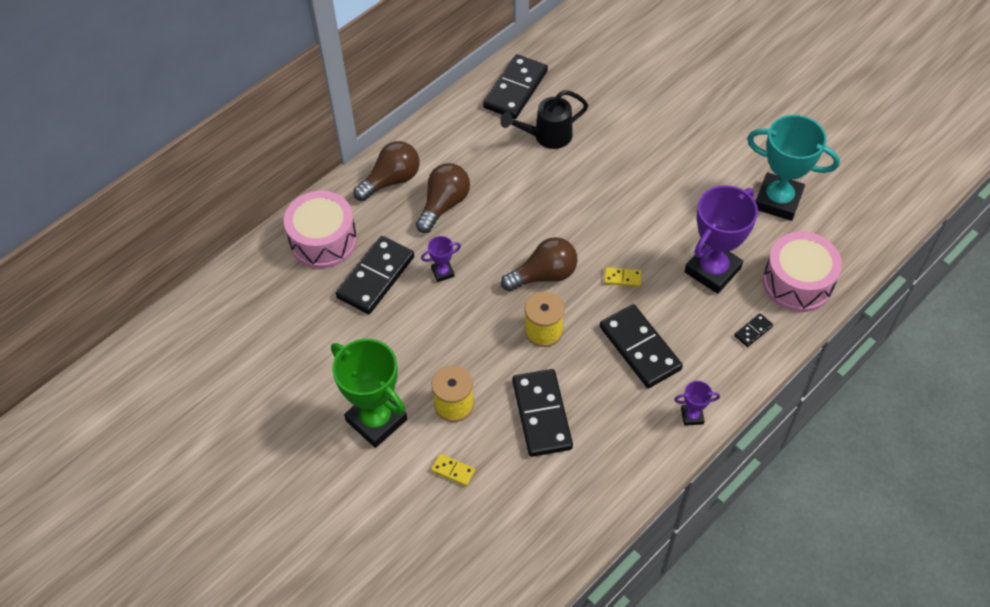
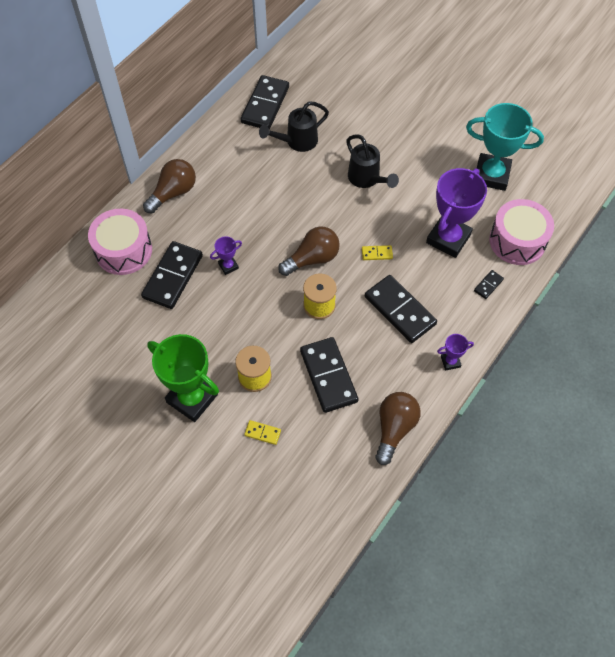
camera: 10 degrees left, 5 degrees up
(444, 205) = (220, 209): brown light bulb -> brown light bulb (394, 429)
(624, 189) = (367, 179): none -> black watering can

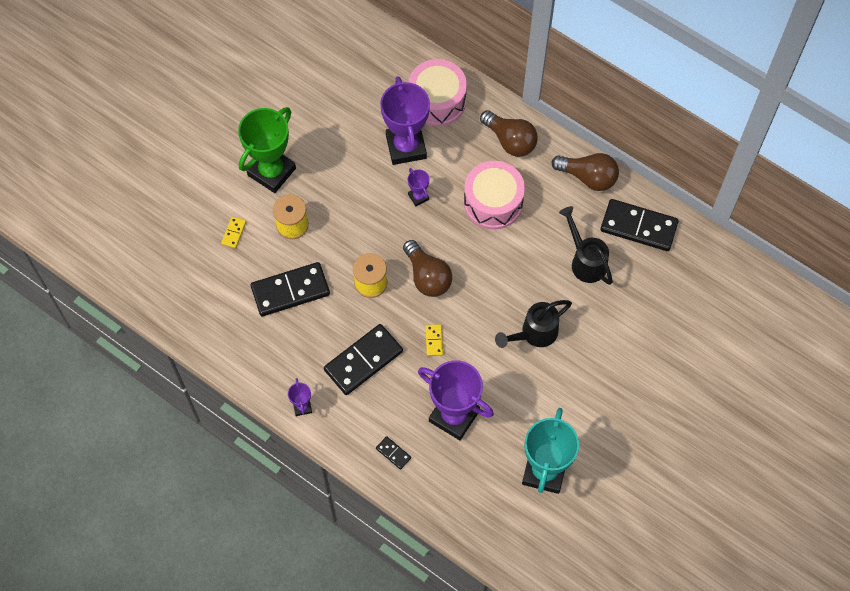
camera: 90 degrees right, 5 degrees up
(172, 276) = (406, 147): black domino -> purple trophy
(394, 429) = (232, 349): brown light bulb -> brown light bulb (588, 177)
(517, 241) = (451, 490): pink drum -> pink drum (493, 202)

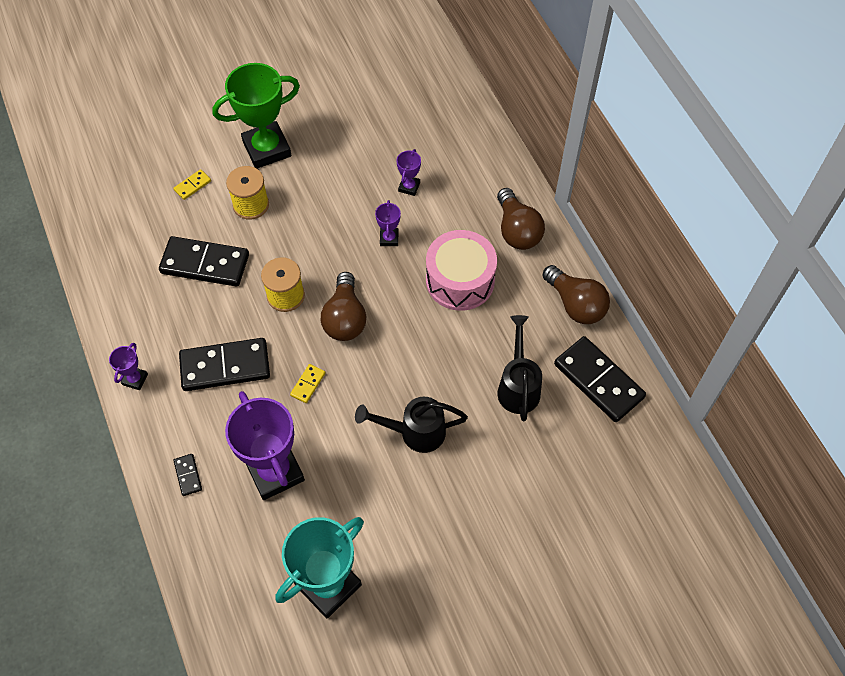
camera: 30 degrees right, 5 degrees down
(406, 147) = (409, 187): purple trophy -> purple trophy, size x0.45
(437, 101) = (468, 160): pink drum -> none

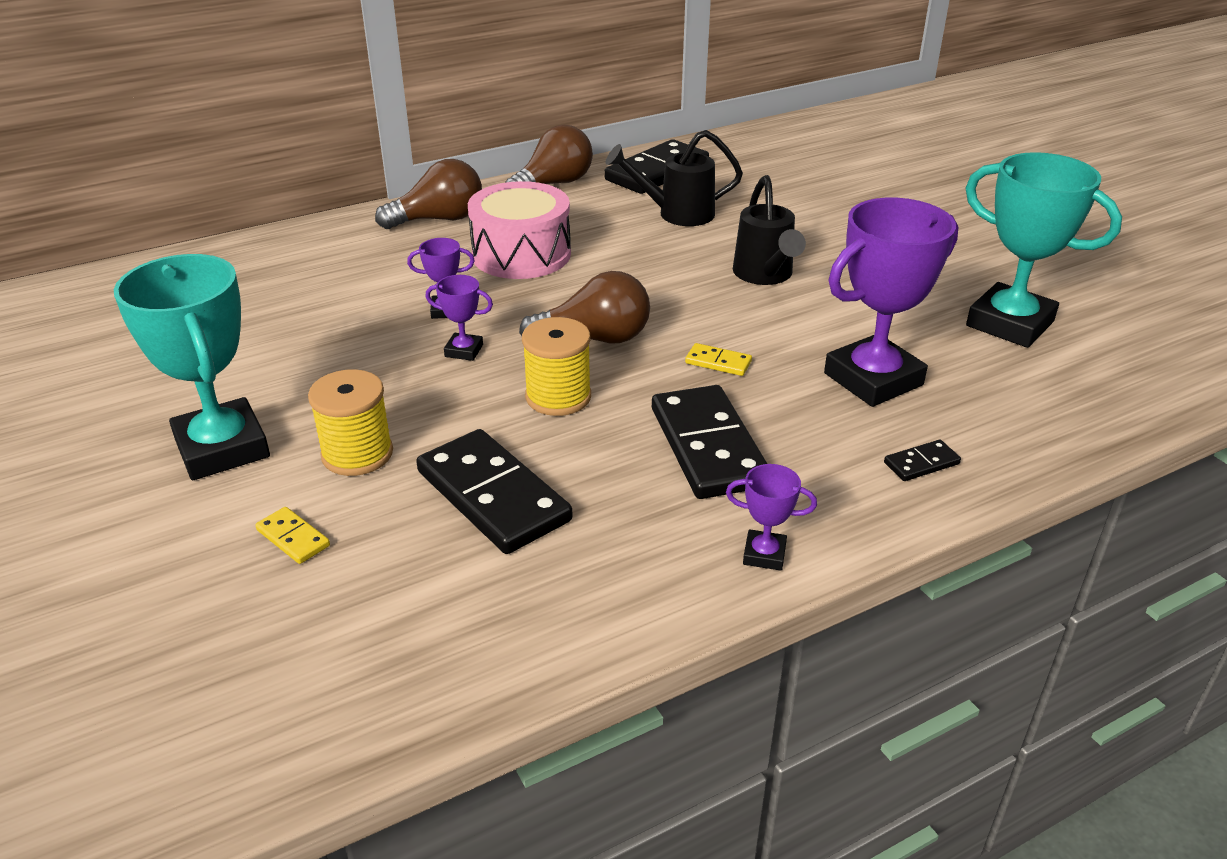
camera: 95 degrees left, 25 degrees down
(205, 263) = (492, 496): black domino -> black domino turned 45 degrees counterclockwise
(267, 149) = (222, 448): green trophy -> turquoise trophy
(409, 187) = (348, 299): purple trophy -> purple trophy (464, 351)

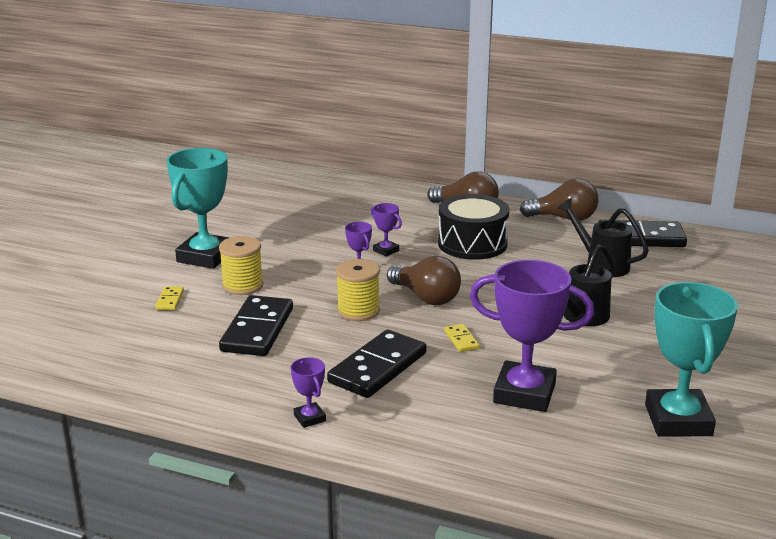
camera: 50 degrees right, 10 degrees down
(521, 254) = (472, 244): pink drum -> black drum
(921, 463) = (460, 438): black domino -> none

